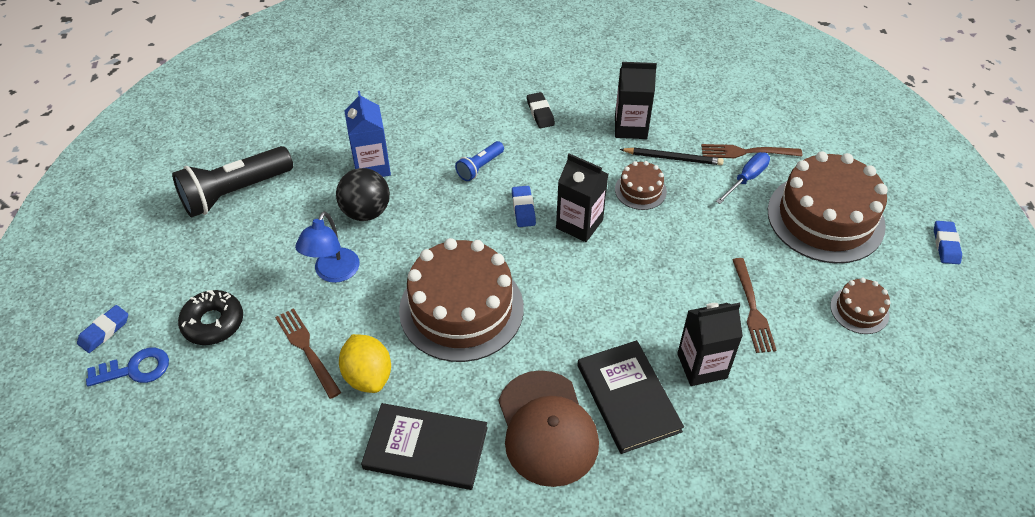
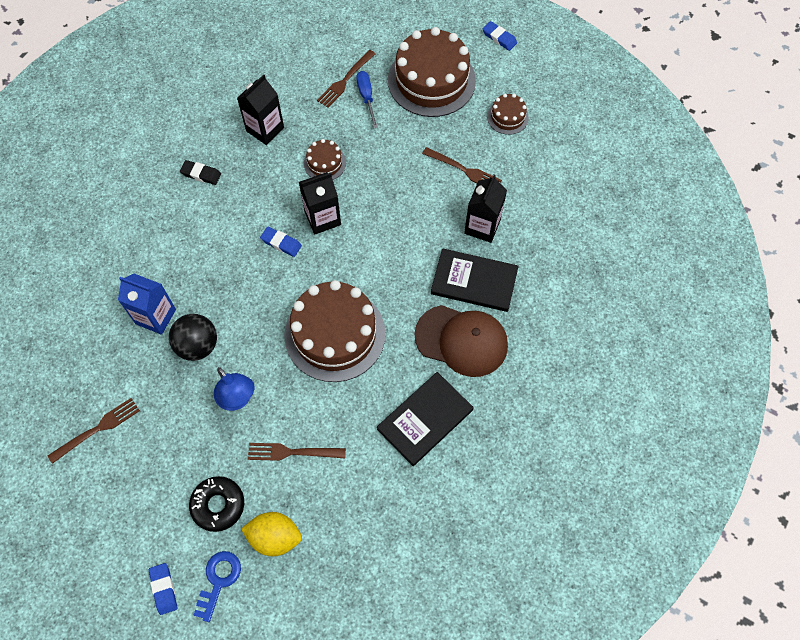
camera: 55 degrees left, 15 degrees up
(234, 192) = (98, 429): black flashlight -> brown fork
(368, 376) = (344, 424): yellow lemon -> yellow lemon (275, 537)
(479, 167) = (219, 246): blue flashlight -> none
(673, 158) = (314, 125): black pencil -> none

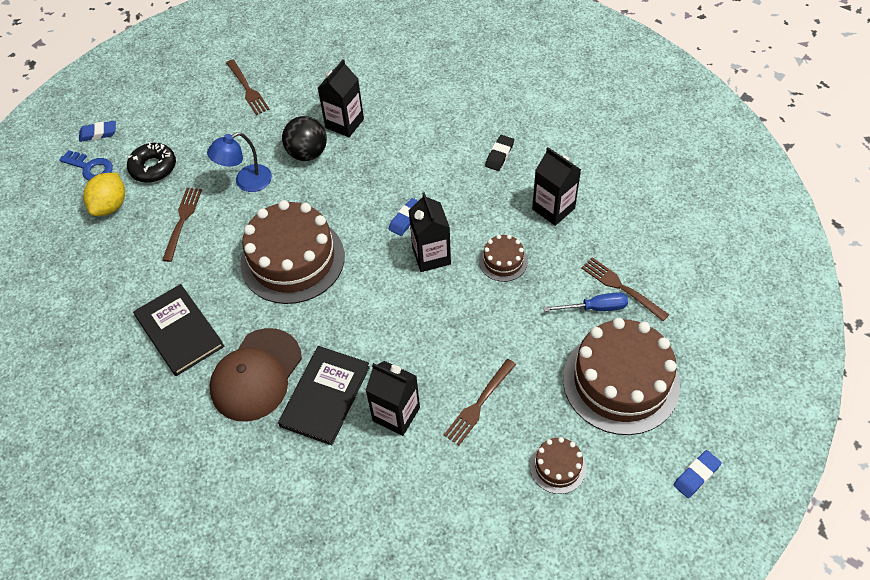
camera: 100 degrees right, 10 degrees down
(156, 316) = (344, 123): blue carton -> black carton

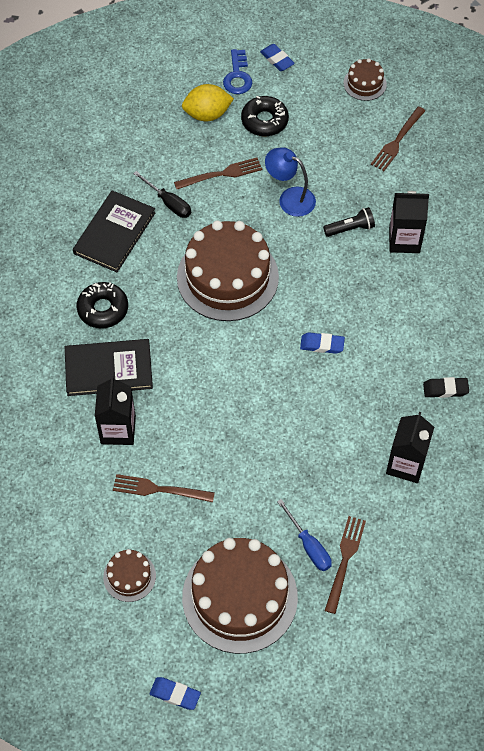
camera: 60 degrees right, 5 degrees up
(180, 273) = (168, 203): none -> black screwdriver
(256, 375) = (103, 309): brown cap -> black donut
(307, 153) = (350, 228): black ball -> black flashlight
(431, 256) = (292, 384): black carton -> none
(503, 261) = (319, 446): brown cake -> brown cake (365, 83)

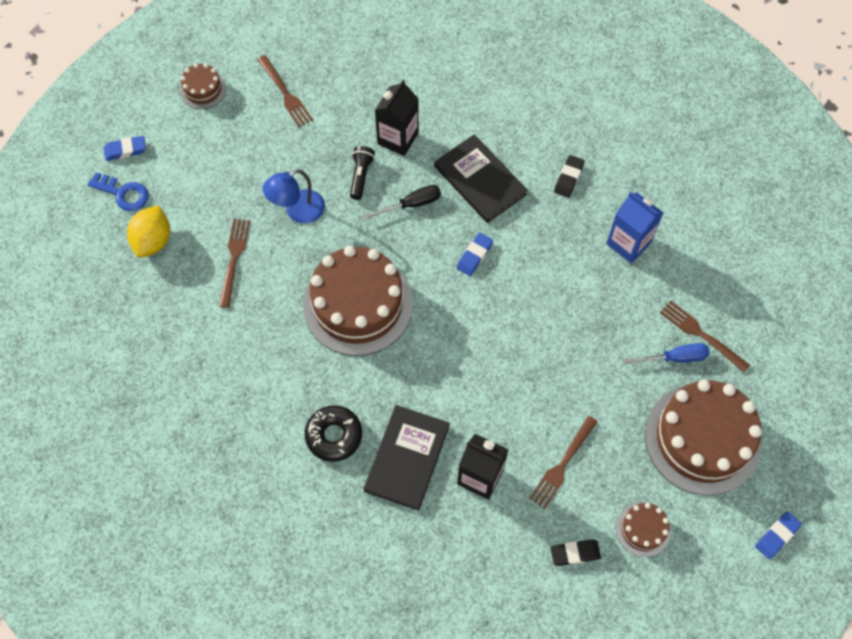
camera: 65 degrees left, 5 degrees up
(83, 529) = (575, 553): none -> black eraser
(114, 233) = (248, 388): black book -> black book (480, 180)
(168, 203) = (240, 321): black screwdriver -> black screwdriver (412, 204)
(264, 121) = (193, 193): black donut -> none
(406, 464) = (628, 243): black carton -> blue carton

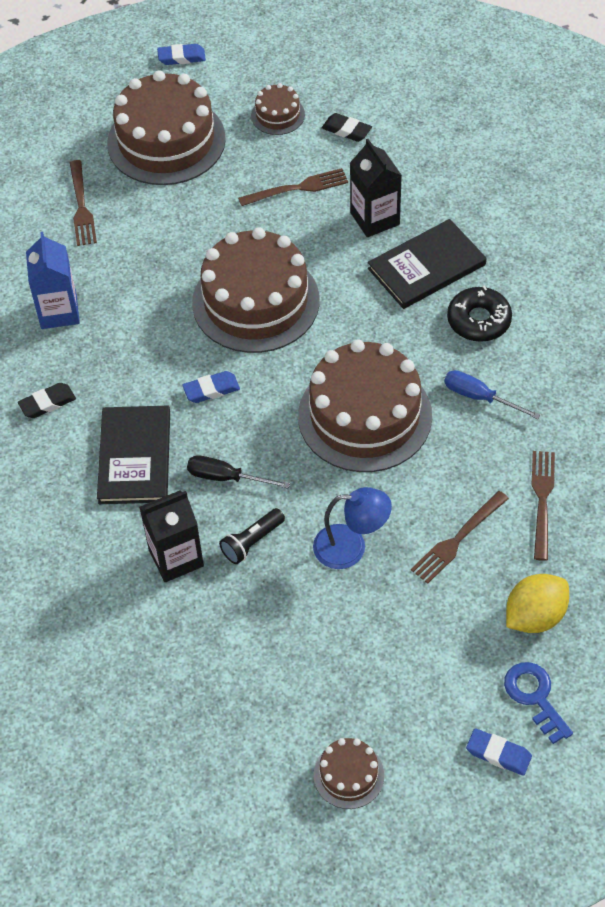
camera: 140 degrees left, 10 degrees down
(285, 93) = (254, 699): brown fork -> brown fork (542, 500)
(505, 342) = (256, 301): none -> brown cake
(675, 358) = (123, 204): blue screwdriver -> blue screwdriver (479, 397)

